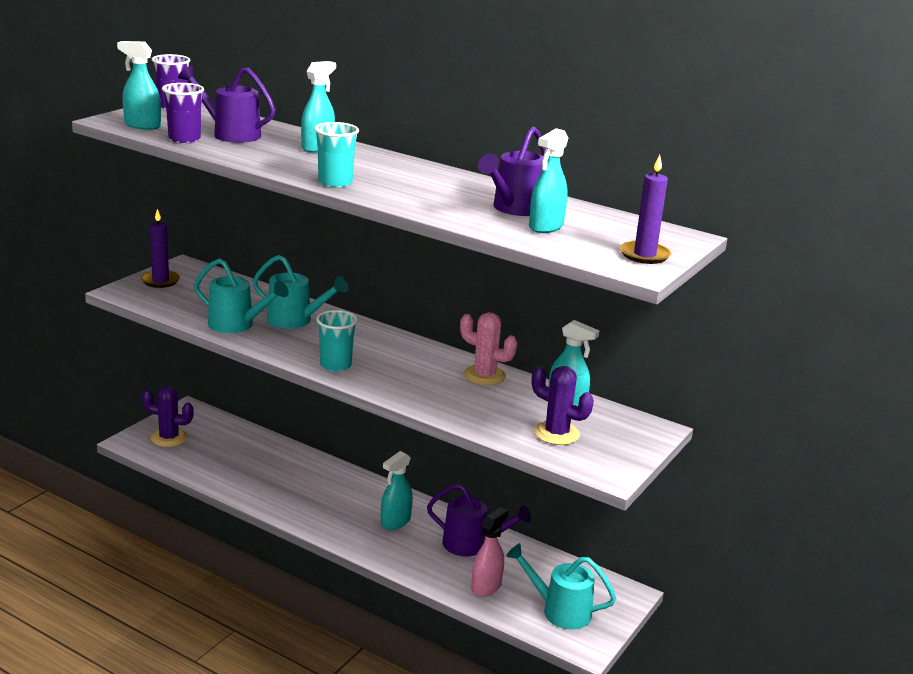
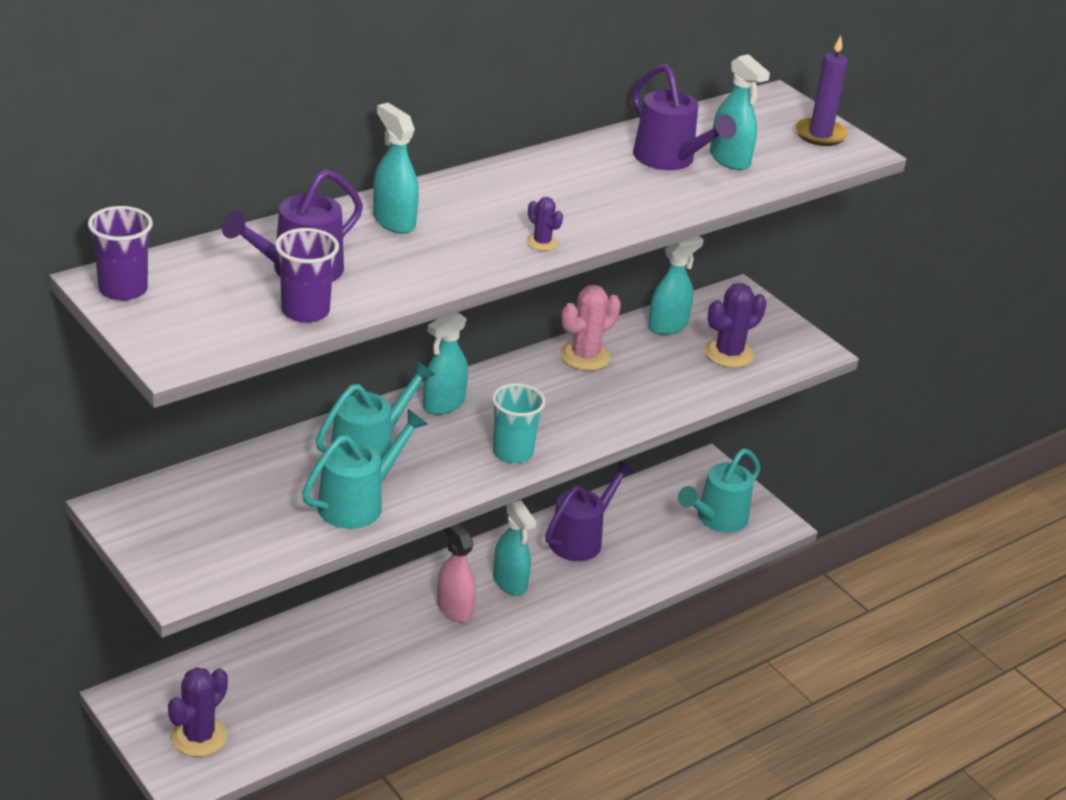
camera: 70 degrees left, 10 degrees up
(142, 125) = (219, 334): turquoise spray bottle -> turquoise spray bottle (443, 404)
(160, 281) = (164, 541): purple candle -> none
(335, 182) = (542, 243): turquoise cup -> purple cactus
(486, 586) = (659, 554): pink spray bottle -> pink spray bottle (454, 608)

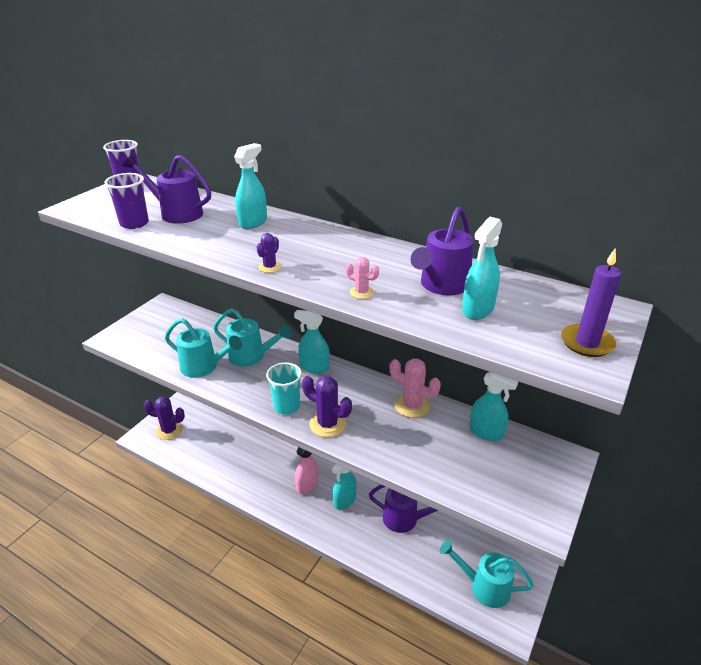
camera: 70 degrees right, 0 degrees up
(649, 206) = (361, 292): none -> pink cactus
(728, 354) = (485, 473): purple cactus -> purple cactus (327, 424)

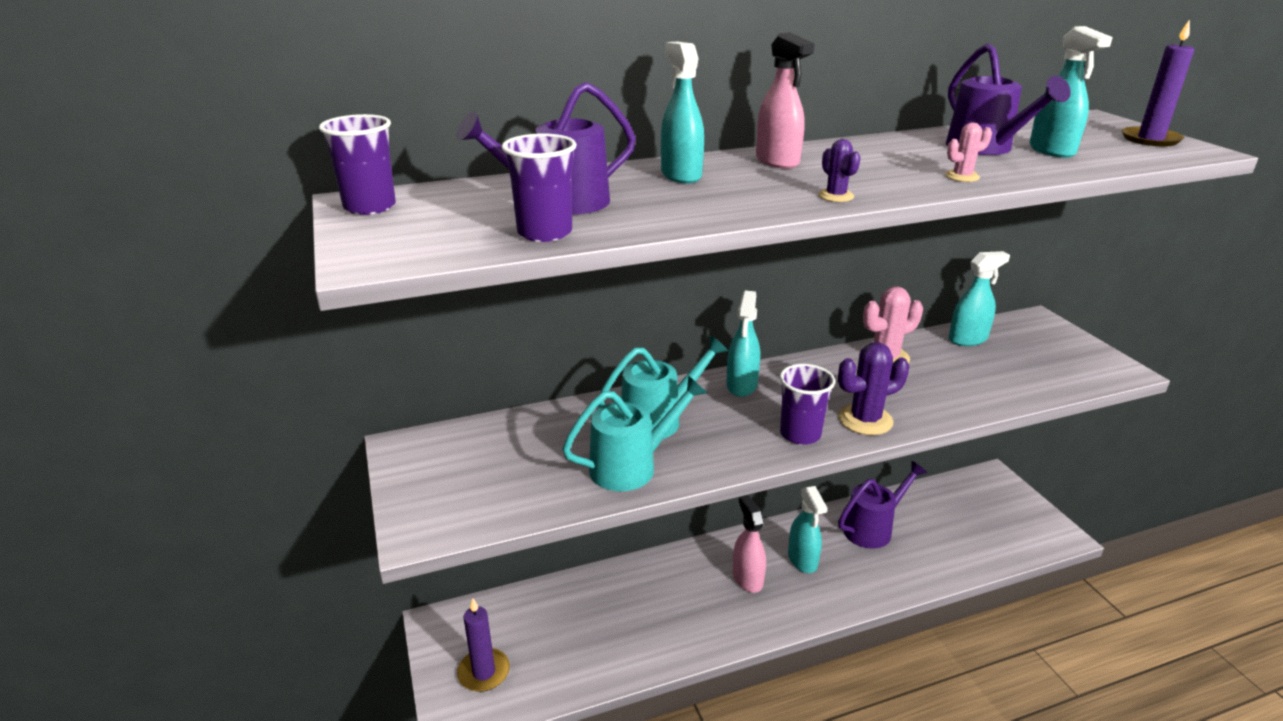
camera: 50 degrees left, 5 degrees down
(169, 430) = (484, 672): purple cactus -> purple candle
(287, 406) = (800, 434): turquoise cup -> purple cup
(312, 236) = (777, 161): none -> pink spray bottle
(314, 367) = (741, 385): turquoise spray bottle -> turquoise spray bottle turned 45 degrees counterclockwise
(484, 587) = (1002, 525): turquoise watering can -> none

